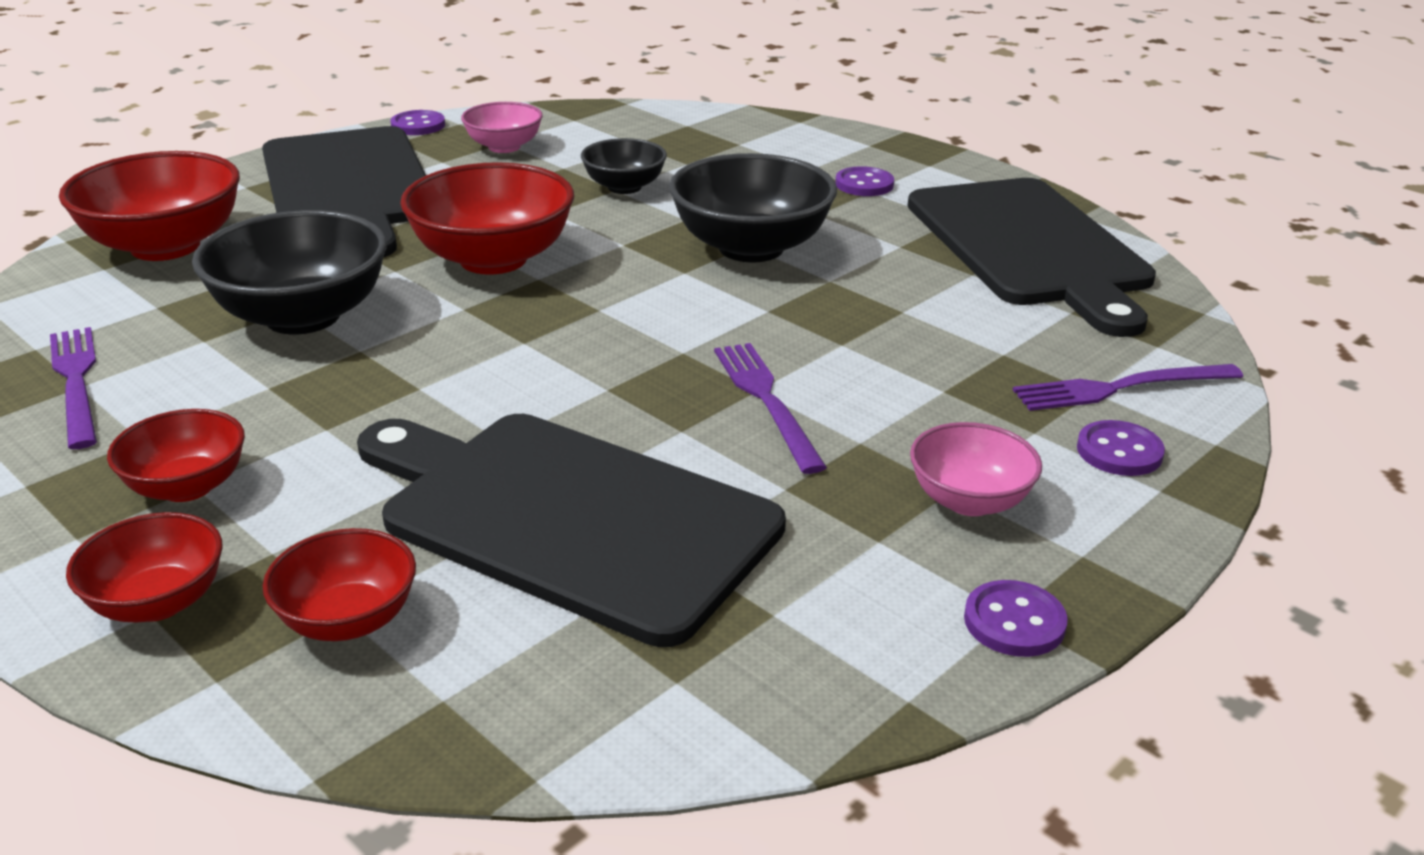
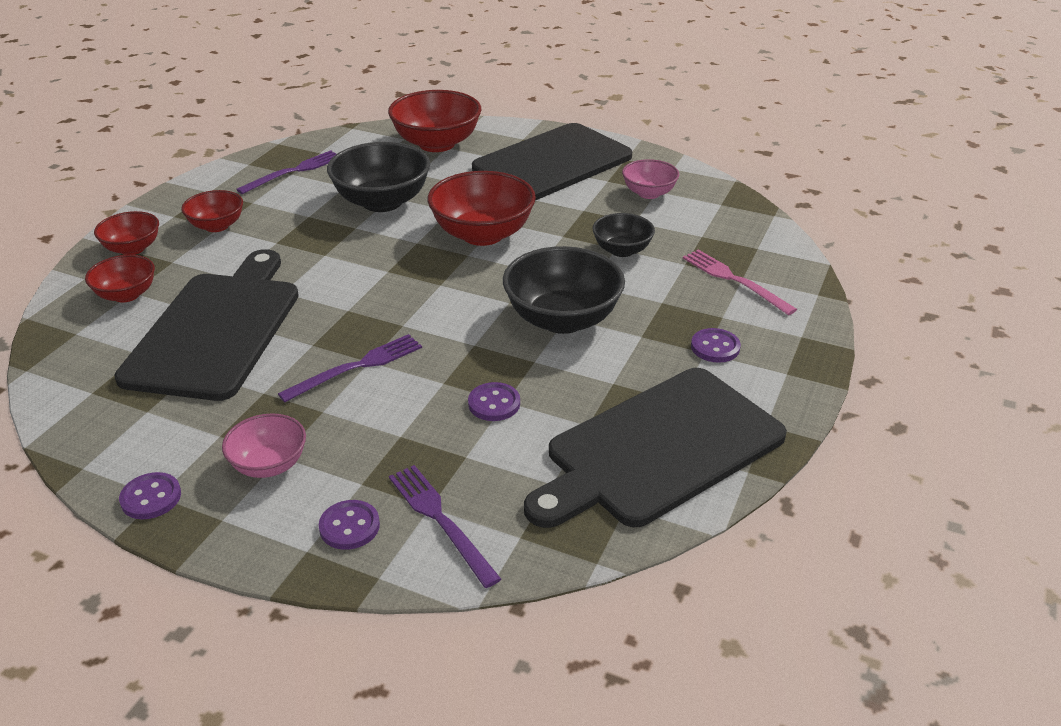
camera: 70 degrees right, 5 degrees up
(418, 125) = (655, 157): purple button -> purple button (494, 403)
(742, 148) = (734, 280): none -> pink fork

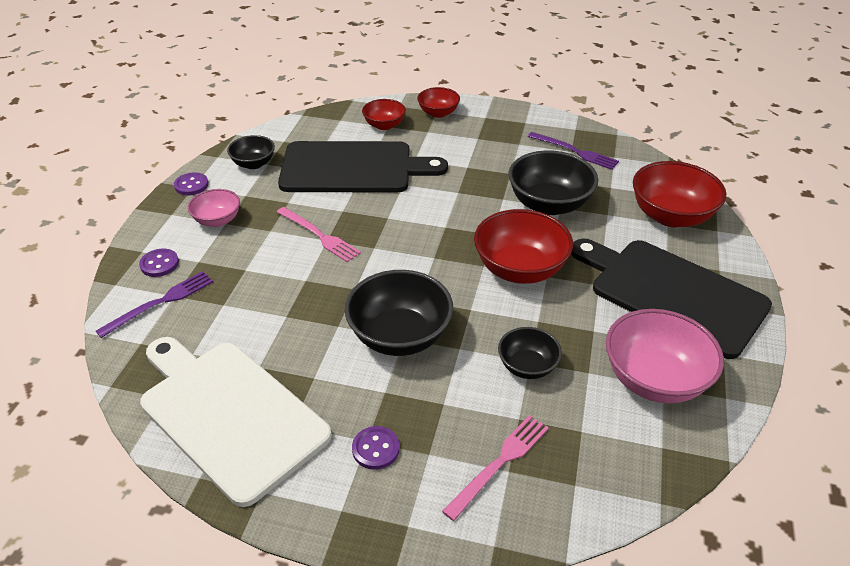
camera: 80 degrees right, 5 degrees up
(136, 425) = (254, 164): none -> black bowl
(217, 226) = (479, 137): red bowl -> none
(357, 367) = (319, 235): purple fork -> pink fork
(494, 403) = (282, 310): purple button -> none
(649, 193) = (654, 379): pink bowl -> pink bowl, size x1.76
(658, 448) = (229, 414): black cutting board -> white cutting board

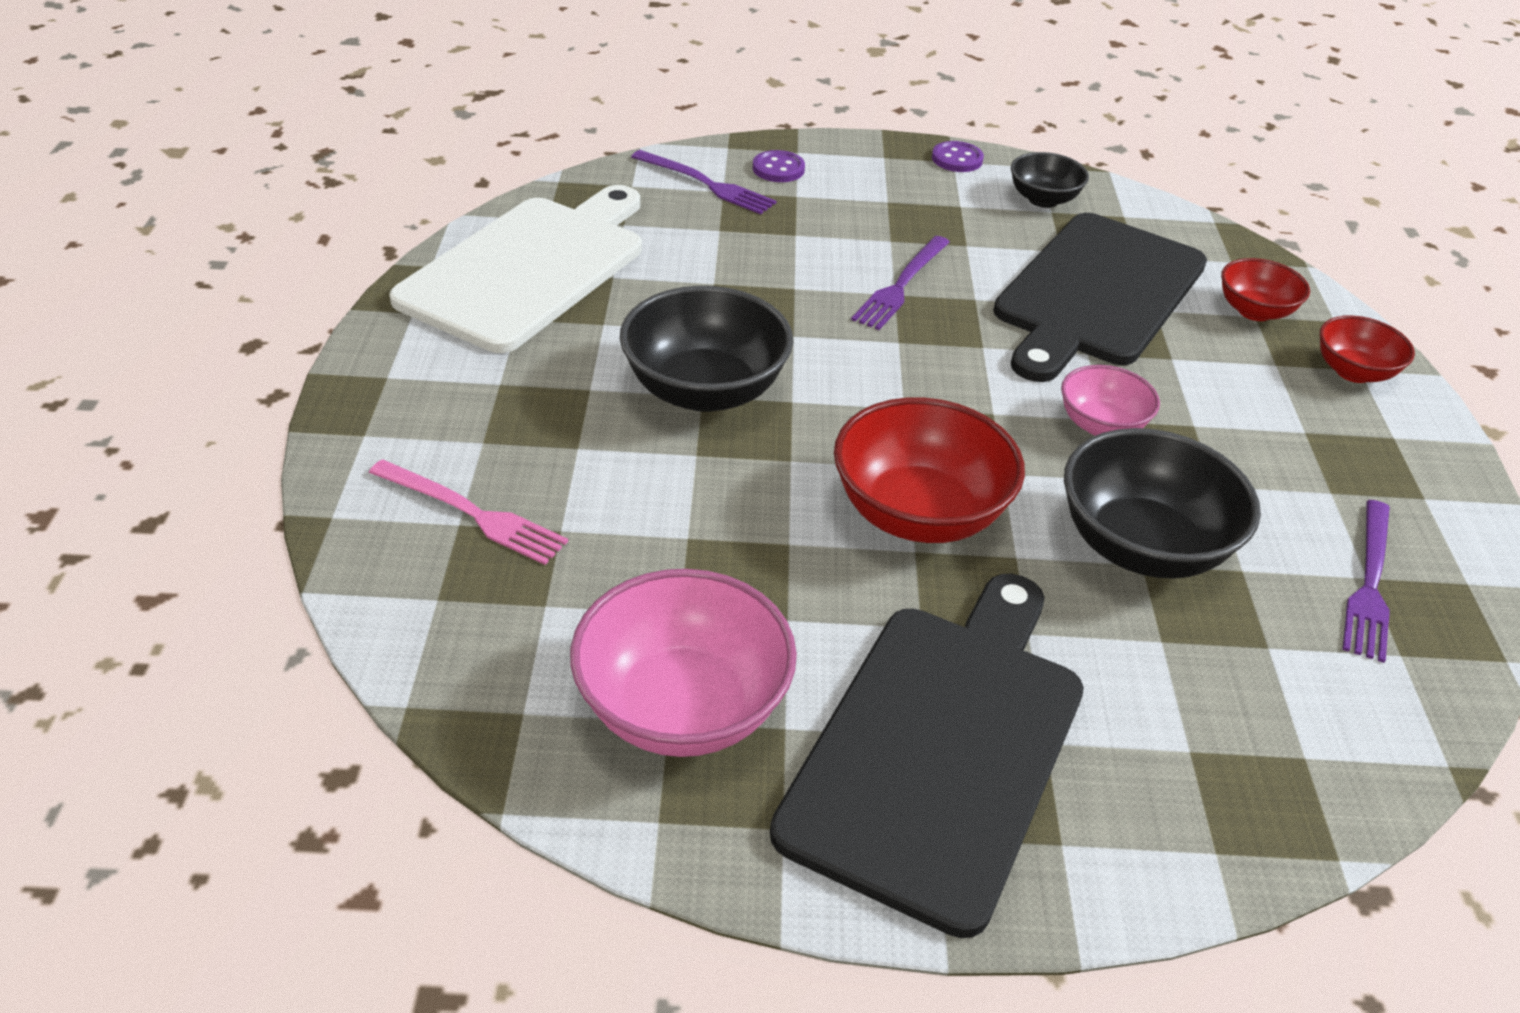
camera: 75 degrees right, 0 degrees up
(217, 220) = (890, 194): pink bowl -> pink bowl (1101, 425)
(319, 235) = (901, 285): pink fork -> purple fork
(352, 168) = (1096, 293): black cutting board -> black cutting board turned 45 degrees clockwise
(376, 449) = (486, 393): purple button -> none
(527, 366) = (675, 534): black bowl -> none
(670, 216) = (1221, 758): red bowl -> none

